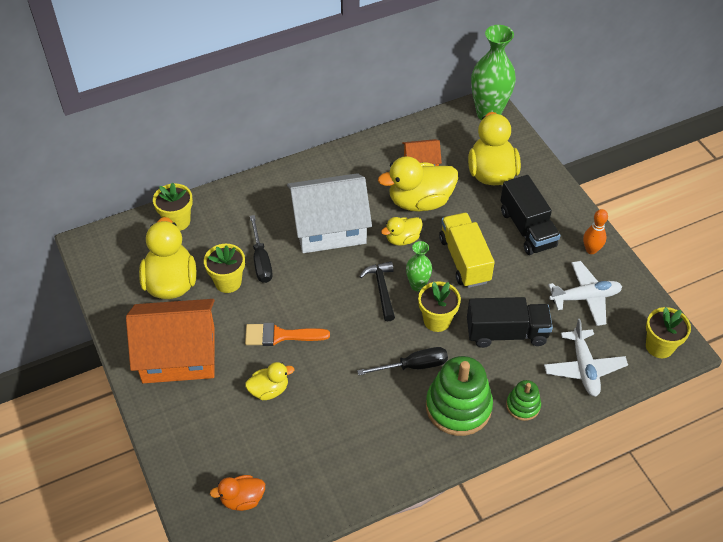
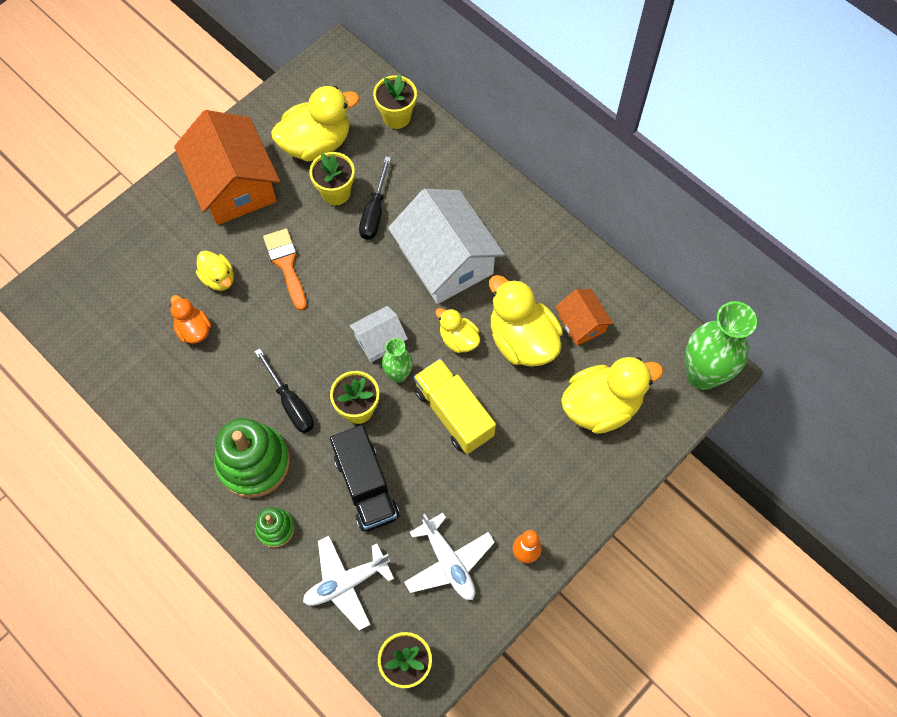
camera: 70 degrees right, 15 degrees up
(242, 499) = (94, 300): orange duck -> orange duck (194, 330)
(261, 260) = (374, 212): black screwdriver -> black screwdriver turned 45 degrees counterclockwise
(381, 289) = (379, 340): black hammer -> white house
(464, 260) = (453, 413): yellow truck -> yellow truck turned 90 degrees counterclockwise
(527, 228) = (529, 470): black truck -> none

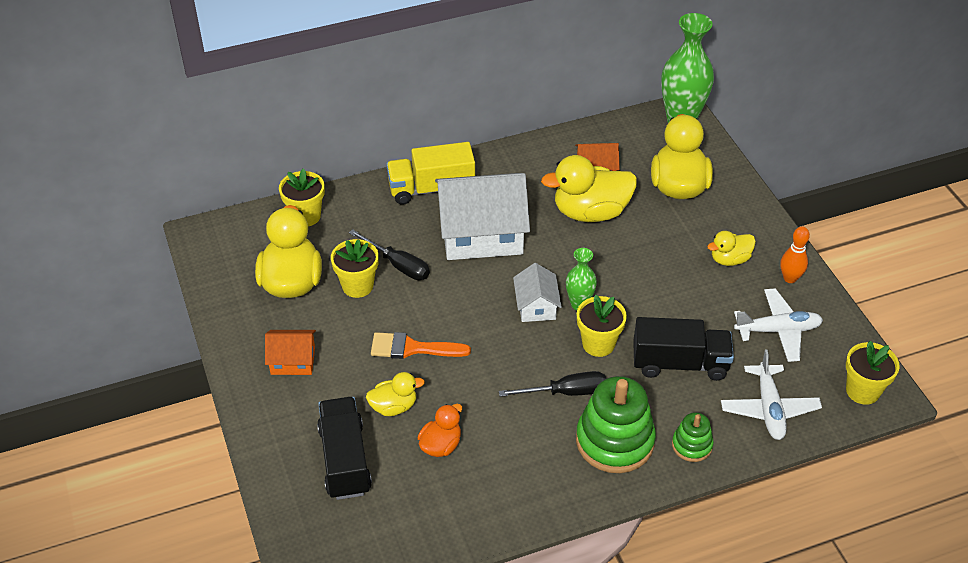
camera: 65 degrees left, 20 degrees down
(151, 268) = (345, 460): none -> black truck
(194, 330) = (441, 445): orange duck -> orange duck turned 135 degrees clockwise
(234, 185) = (293, 361): orange house -> orange house, size x0.50
(453, 413) = (637, 280): yellow truck -> yellow truck (431, 189)
(458, 339) = (566, 252): yellow duck -> yellow duck (729, 259)

